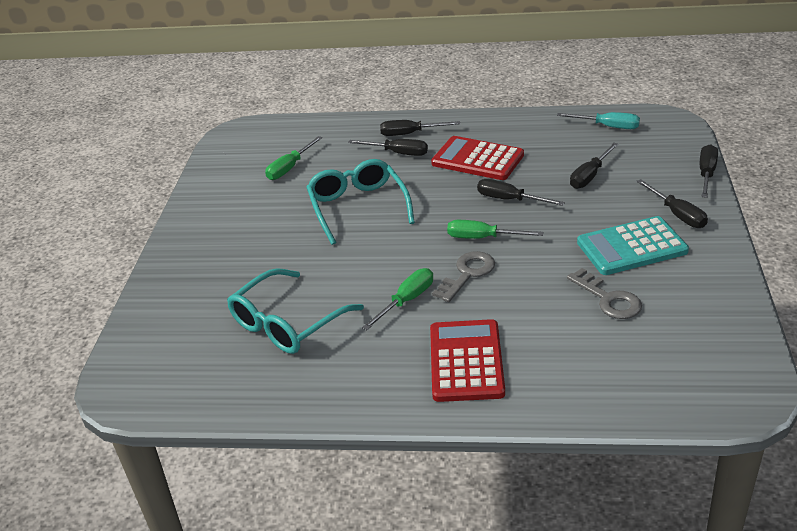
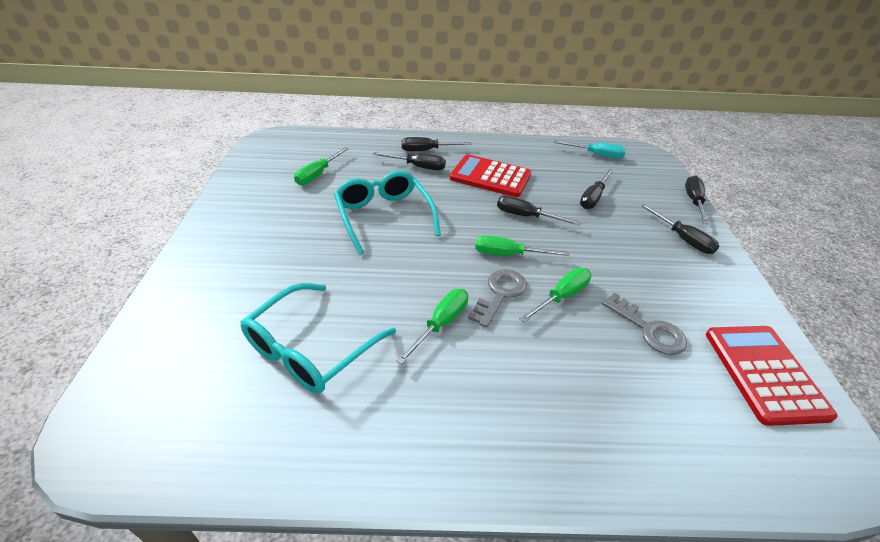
camera: 10 degrees left, 5 degrees up
(466, 361) = (516, 407): red calculator -> red calculator (764, 373)
(528, 274) = (561, 297): none -> green screwdriver
(631, 247) = (652, 271): turquoise calculator -> none

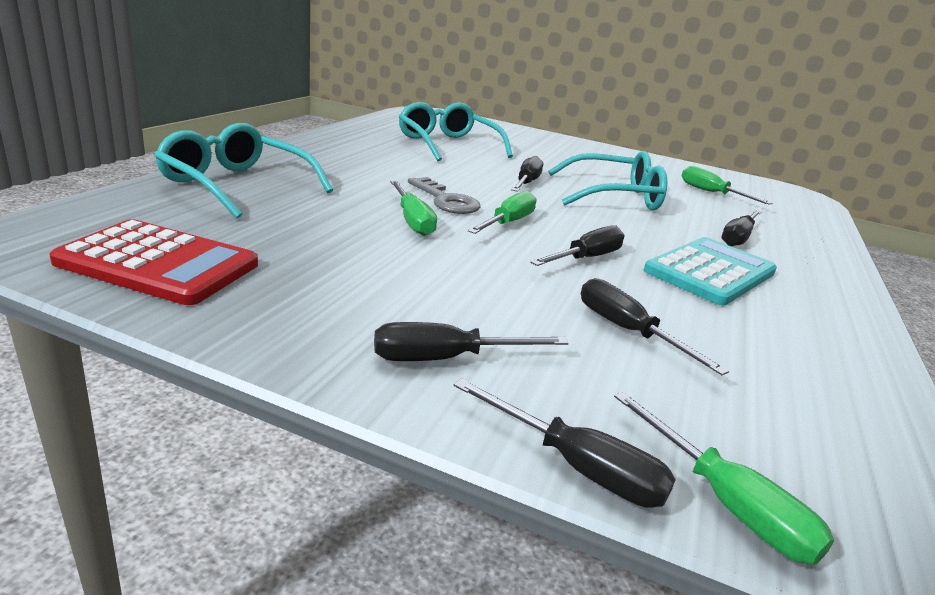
camera: 110 degrees right, 15 degrees down
(427, 150) = (795, 256): black screwdriver -> black screwdriver (526, 183)
(441, 324) = (431, 174): green screwdriver -> green screwdriver (725, 502)
(490, 177) = (710, 272): red calculator -> turquoise calculator
(596, 155) = (839, 423): turquoise screwdriver -> none
(627, 433) = (237, 185): none -> turquoise glasses
(648, 329) = (312, 238): grey key -> none

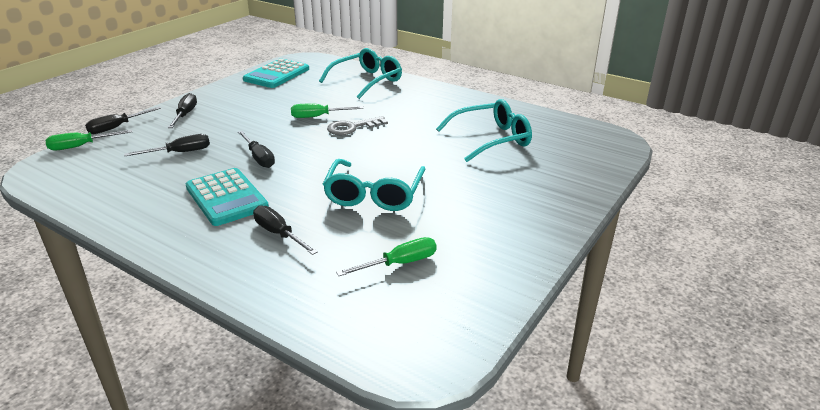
camera: 105 degrees right, 5 degrees up
(159, 264) = (277, 74): red calculator -> turquoise calculator
(507, 223) = (314, 142): green screwdriver -> none
(526, 183) = (397, 159): black screwdriver -> none

